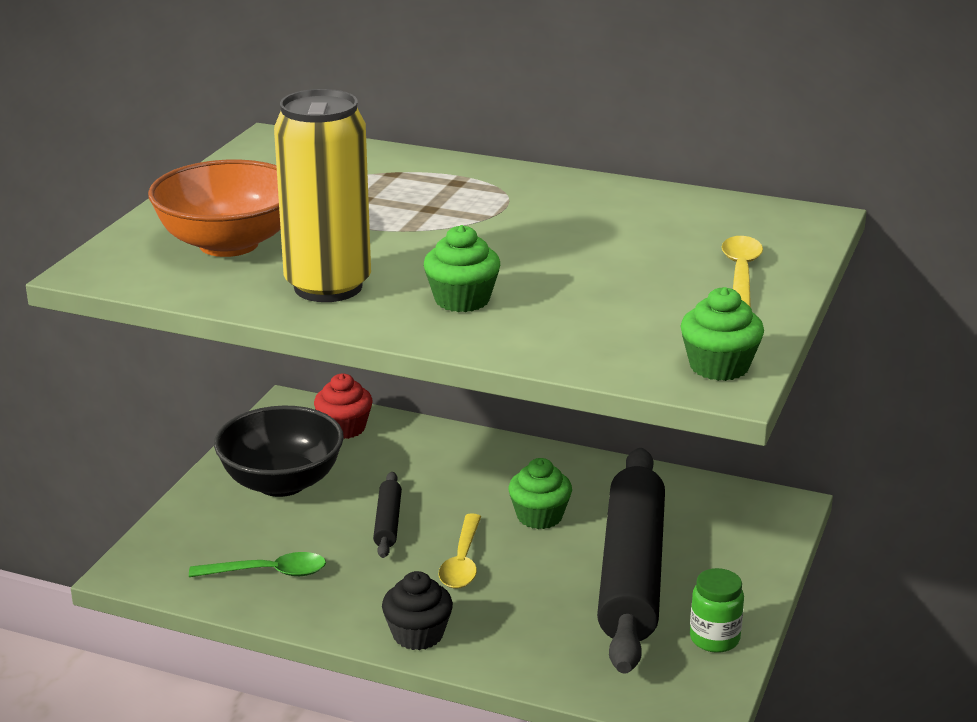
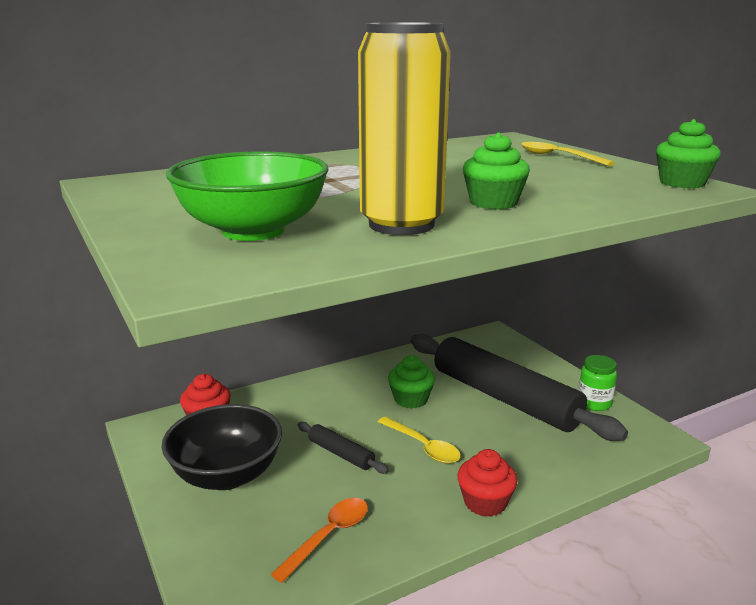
camera: 50 degrees left, 5 degrees down
(228, 244) = (253, 231): orange bowl -> green bowl
(268, 572) = (329, 536): green spoon -> orange spoon
(418, 634) = (485, 502): black cupcake -> red cupcake

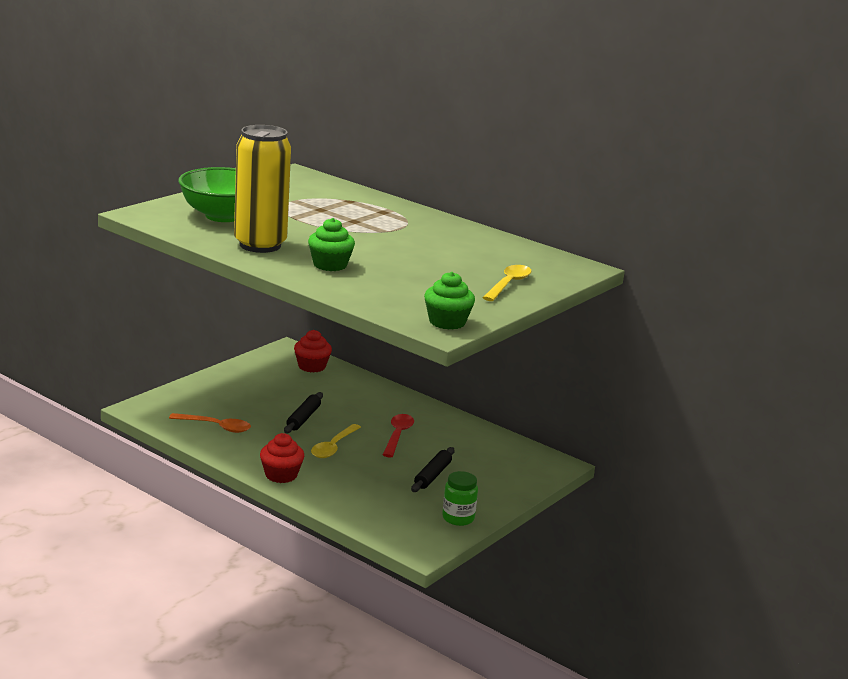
camera: 65 degrees right, 0 degrees up
(227, 475) = (255, 385): black bowl -> none
(410, 399) = (397, 435): green cupcake -> red spoon
(504, 398) = (432, 475): black rolling pin -> black rolling pin, size x0.42

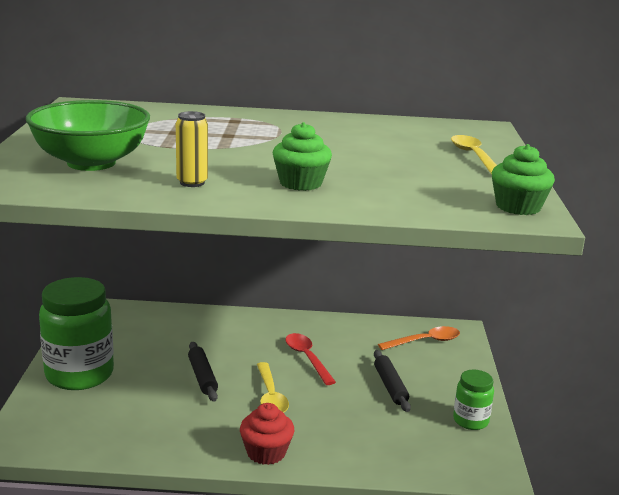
camera: 35 degrees left, 0 degrees up
(216, 427) = (129, 426): orange spoon -> orange spoon (425, 341)
(224, 387) = (79, 374): none -> green jar
(260, 245) = (192, 183): yellow can -> yellow can, size x0.45
(312, 366) = (138, 318): red cupcake -> none

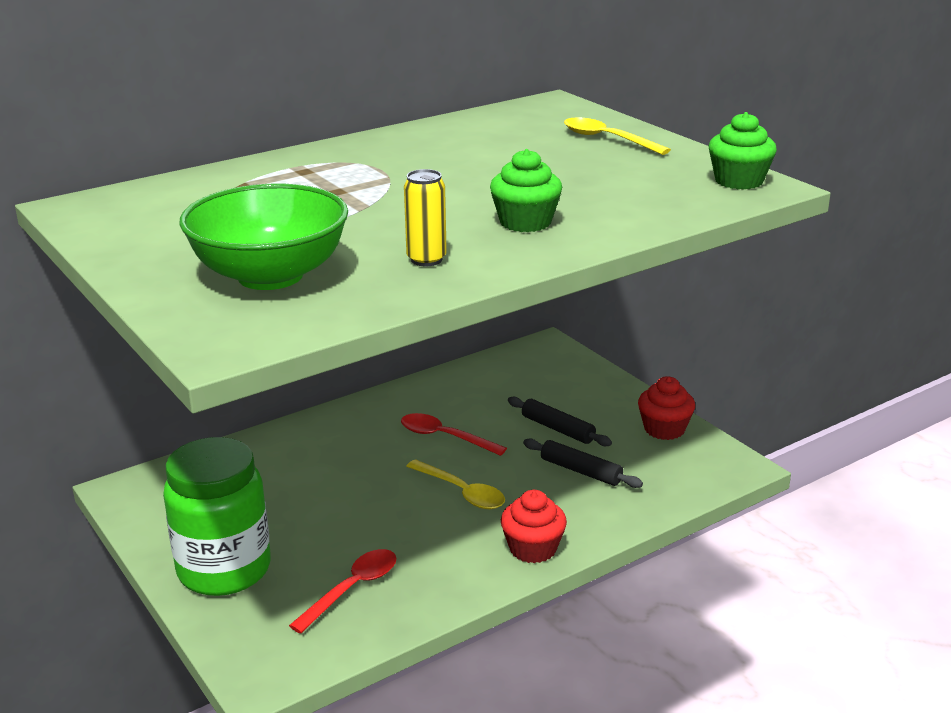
camera: 35 degrees left, 5 degrees up
(128, 420) = (352, 589): none -> red spoon
(202, 377) = (366, 506): black rolling pin -> black rolling pin (581, 471)
(425, 341) = (531, 370): orange spoon -> none
(470, 421) = (664, 429): green jar -> red cupcake

